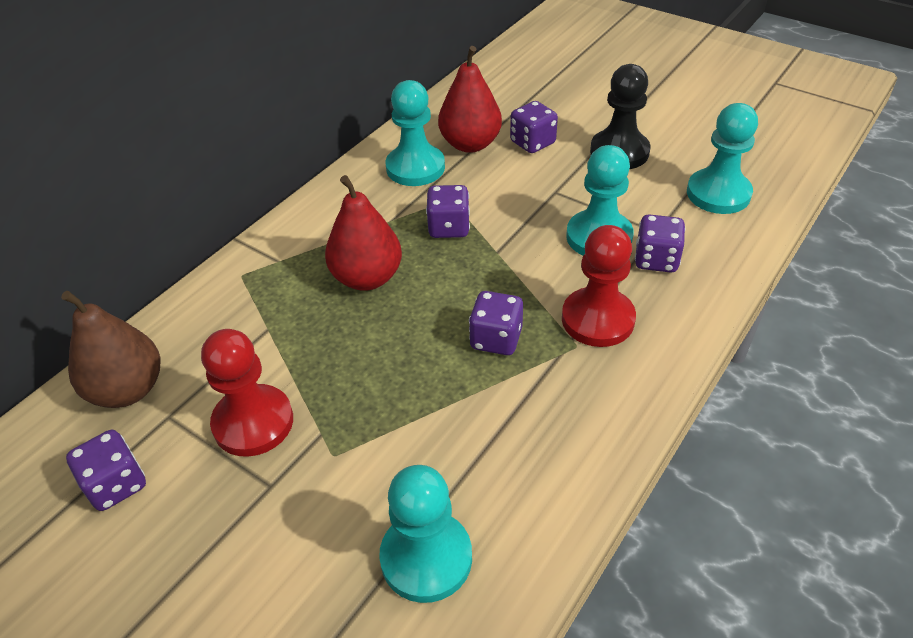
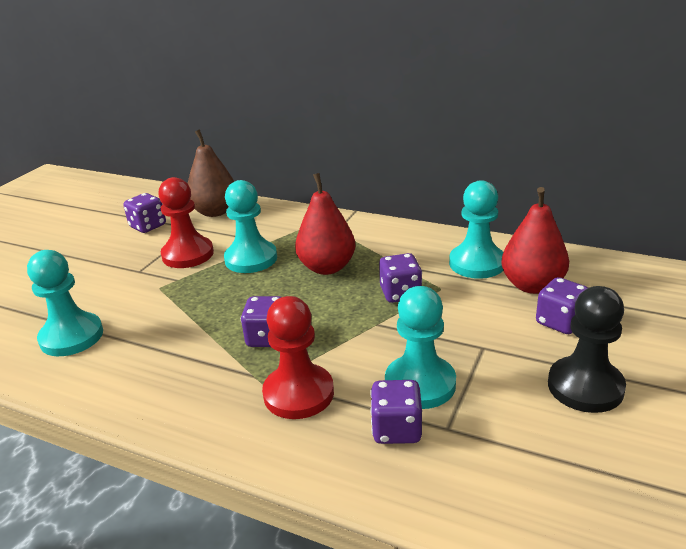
camera: 80 degrees right, 15 degrees down
(718, 194) = (547, 482): turquoise pawn -> turquoise pawn (251, 259)

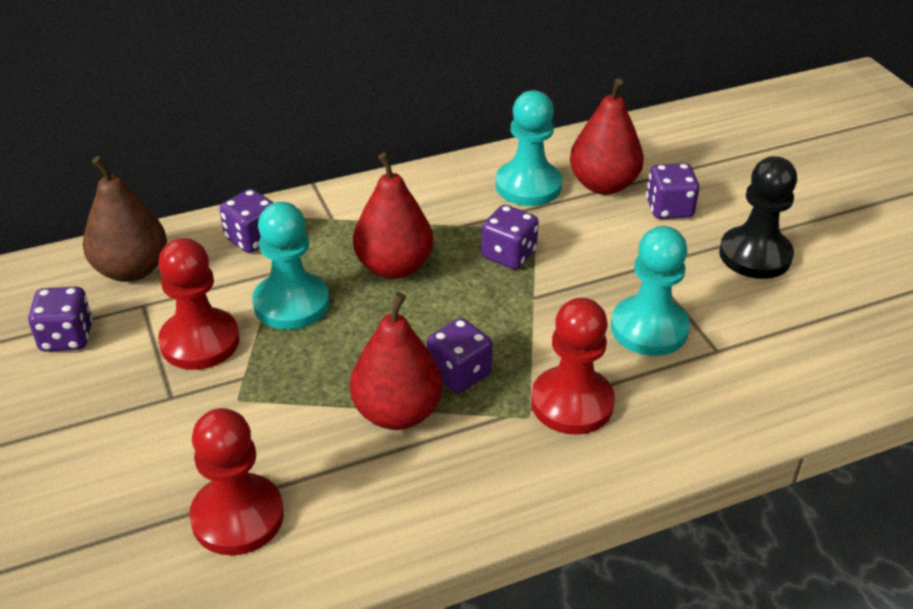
camera: 50 degrees left, 10 degrees up
(71, 337) = (237, 517): turquoise pawn -> red pawn
(207, 337) = (397, 413): none -> red pear
(396, 429) = (688, 377): purple dice -> purple dice (252, 239)

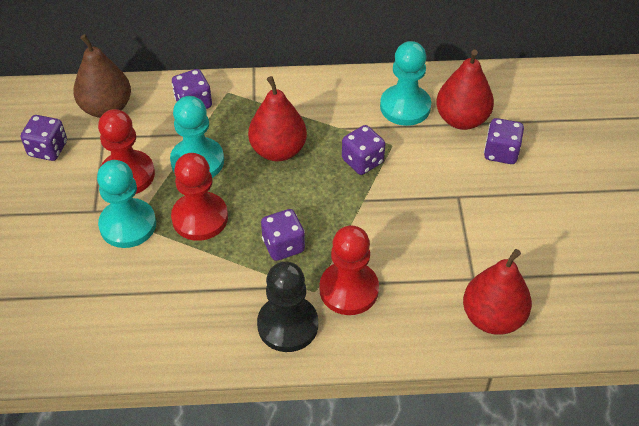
camera: 20 degrees right, 10 degrees up
(237, 517) = (100, 307): red pawn -> red pawn (200, 218)
(397, 413) = (229, 263): red pear -> red pear (492, 317)
(649, 328) = (433, 247): turquoise pawn -> turquoise pawn (128, 225)
(755, 255) = (545, 209): black pawn -> black pawn (287, 325)

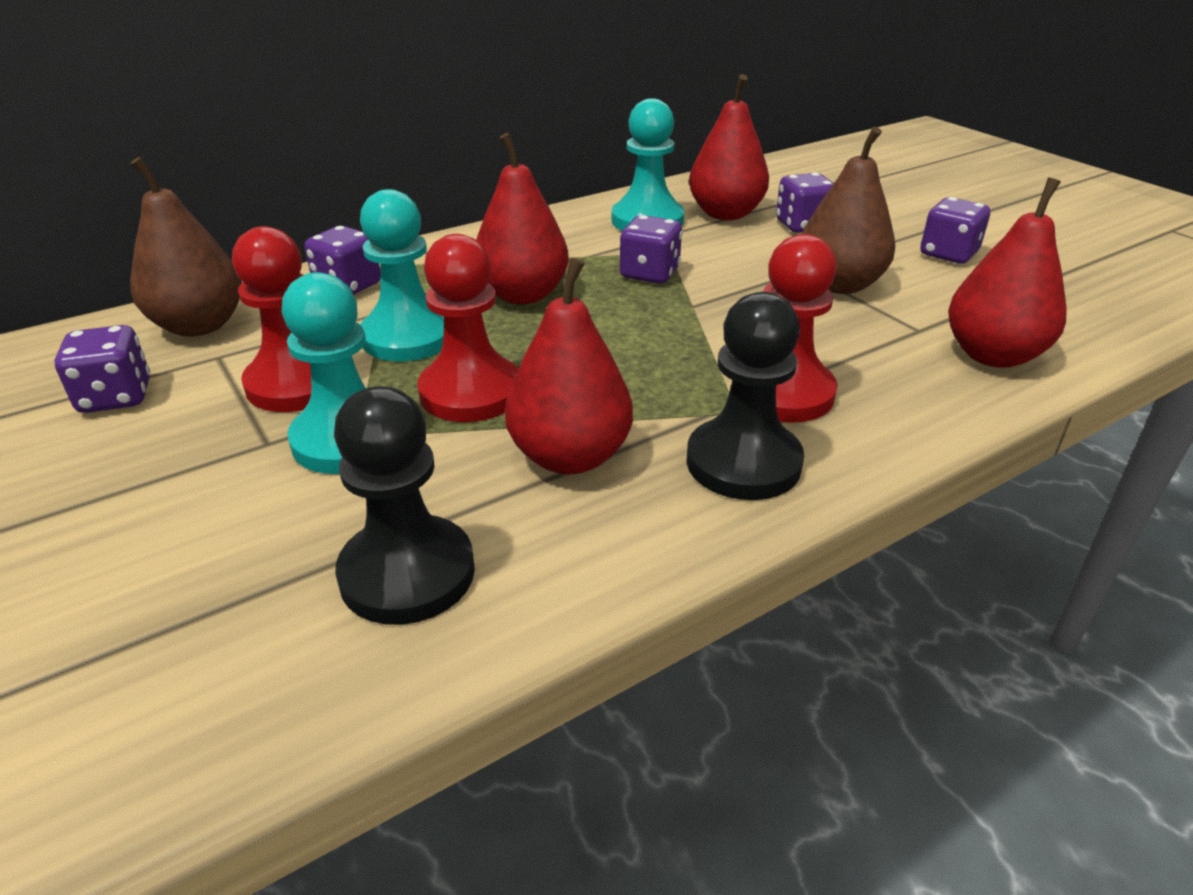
camera: 30 degrees left, 15 degrees down
(106, 315) = (407, 573): none -> black pawn
(214, 283) = (570, 457): none -> red pear
(283, 245) = (635, 380): purple dice -> purple dice (948, 254)
(465, 220) = (839, 285): none -> brown pear

